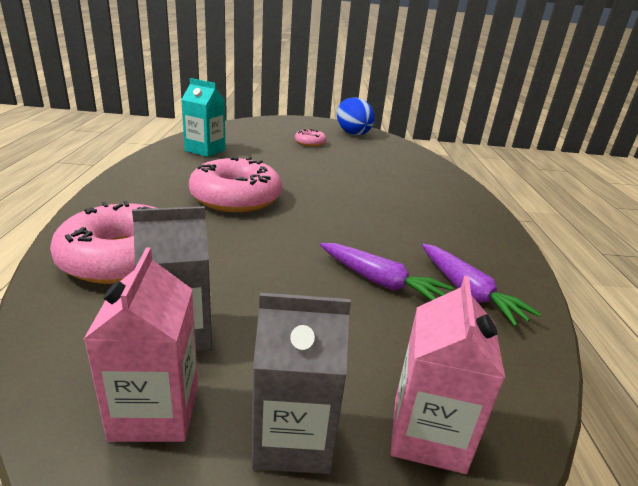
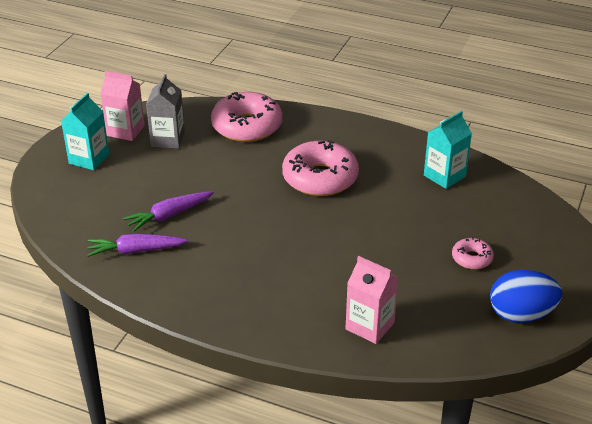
camera: 115 degrees right, 10 degrees up
(293, 438) = (89, 159): grey carton -> turquoise carton
(428, 434) = (63, 192): pink carton -> pink carton (370, 326)

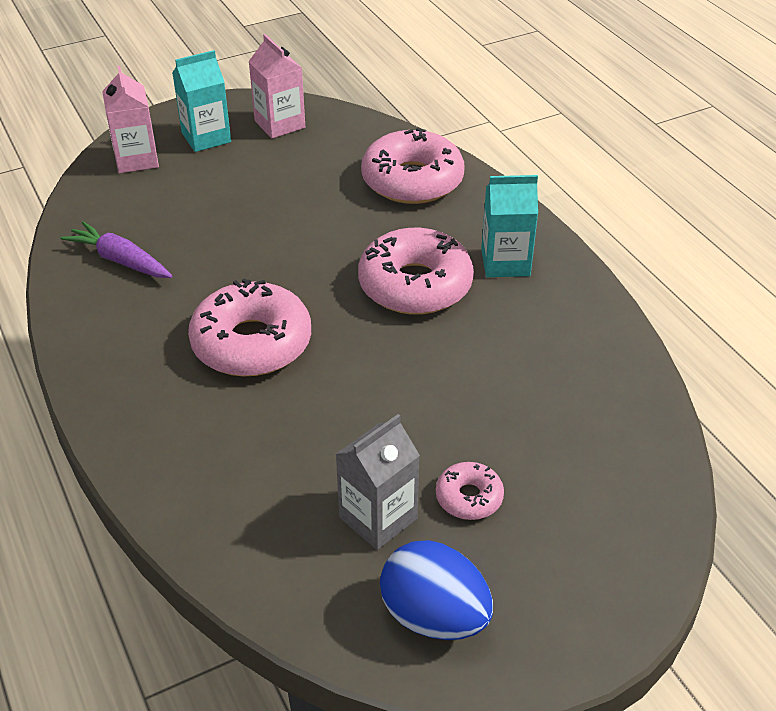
camera: 40 degrees right, 5 degrees up
(168, 139) = (309, 154): grey carton -> grey carton (378, 518)
(169, 215) = (200, 240): purple carrot -> none
(274, 251) = (252, 343): none -> pink donut
(370, 326) = (234, 501): pink carton -> pink carton (136, 159)
(444, 176) = (576, 367): turquoise carton -> turquoise carton (505, 262)

